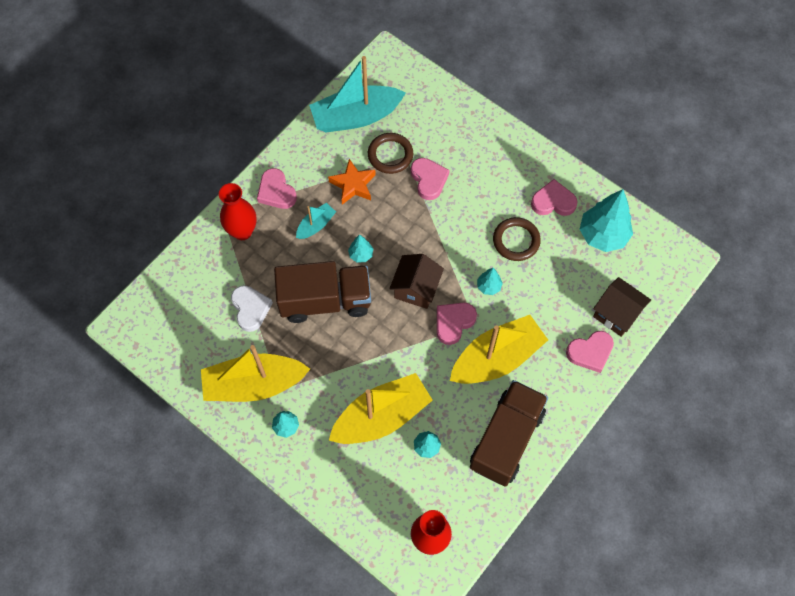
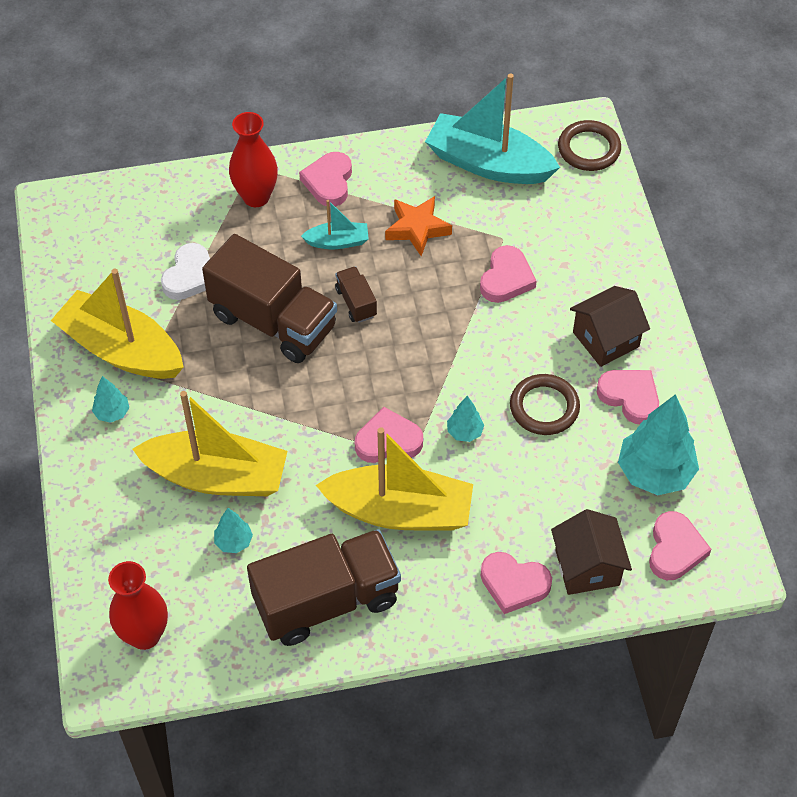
camera: 40 degrees right, 10 degrees down
(361, 254) = (356, 302): turquoise tree -> brown truck
(390, 155) = (488, 226): brown ring -> brown ring (589, 149)
(416, 288) = (381, 377): brown house -> brown house (606, 339)
(649, 270) = (675, 549): none -> pink heart

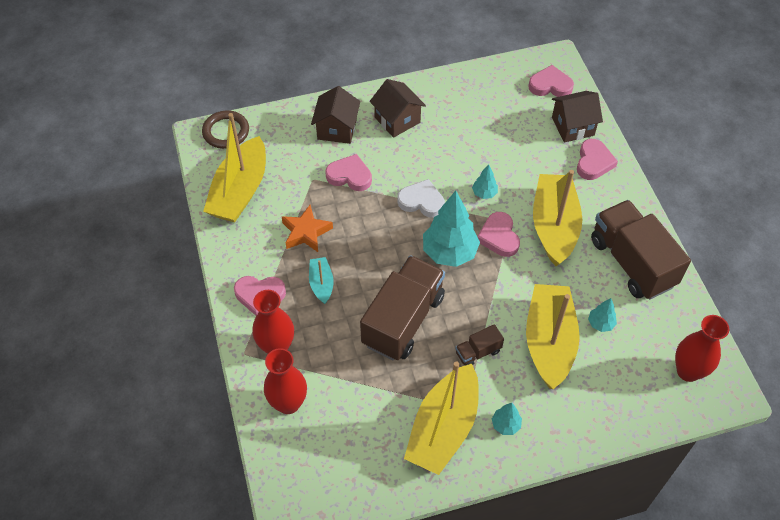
camera: 95 degrees left, 0 degrees up
(182, 206) = (288, 403): none -> red vase
(190, 276) = (363, 386): white heart -> white heart (421, 201)
(356, 302) = (380, 266): brown truck -> brown truck (478, 352)
(488, 163) = (240, 191): turquoise boat -> yellow boat
(544, 407) = (457, 151): brown ring -> none
(590, 268) = (337, 129): none -> brown house
(630, 397) = (442, 107): pink heart -> none
(654, 473) = (498, 95): turquoise tree -> turquoise tree (449, 252)

